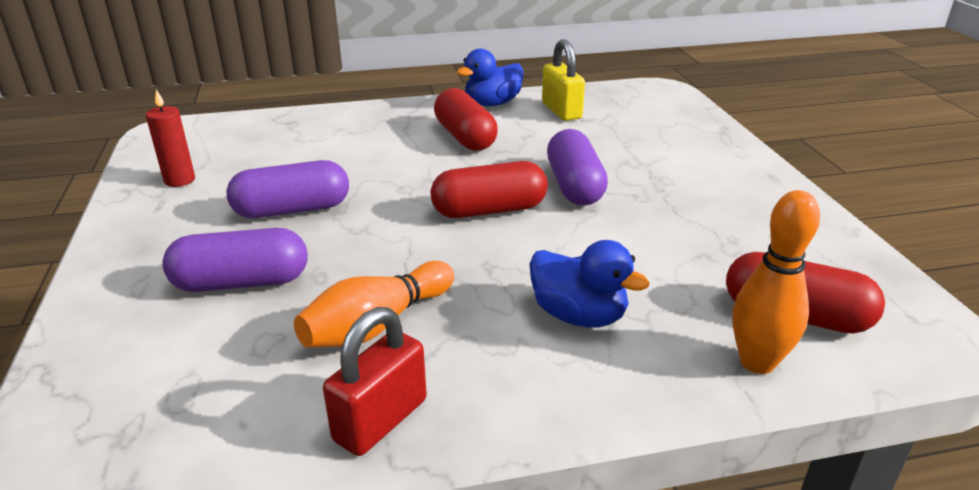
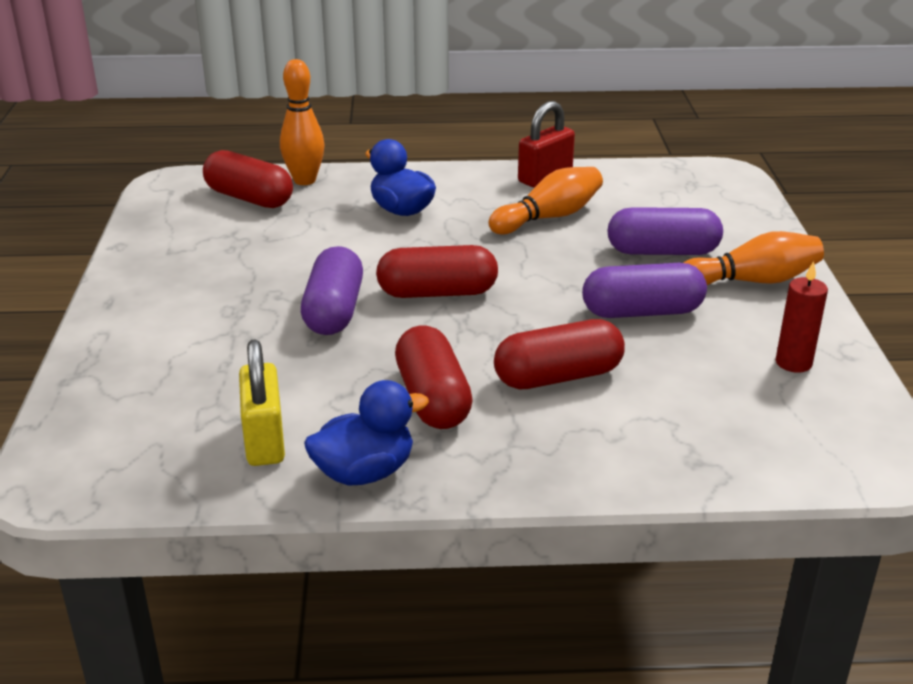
camera: 170 degrees left, 0 degrees up
(159, 253) = (751, 281): none -> orange bowling pin
(375, 156) = (558, 377): none -> red capsule

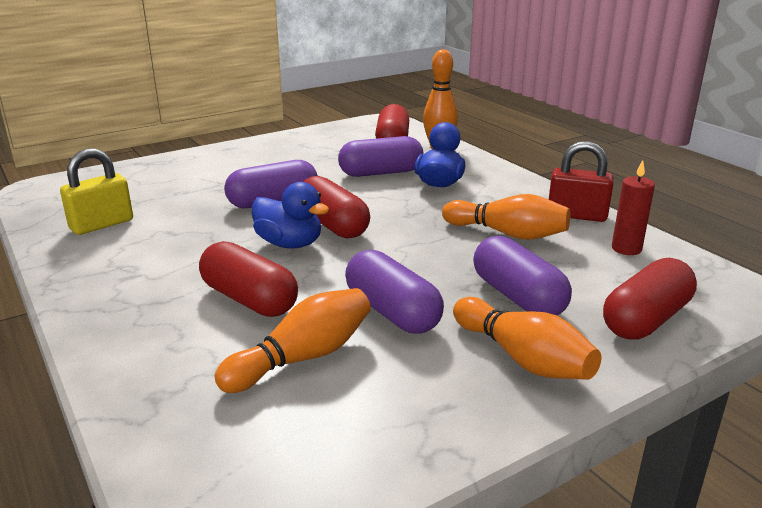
camera: 60 degrees right, 5 degrees down
(333, 230) = (381, 173): none -> purple capsule
(364, 472) = (78, 262): blue duck -> blue duck (289, 244)
(433, 399) = (183, 260): red capsule -> red capsule (646, 319)
(684, 373) = (302, 358): none -> orange bowling pin
(793, 363) = (377, 420): red candle -> red candle (626, 249)

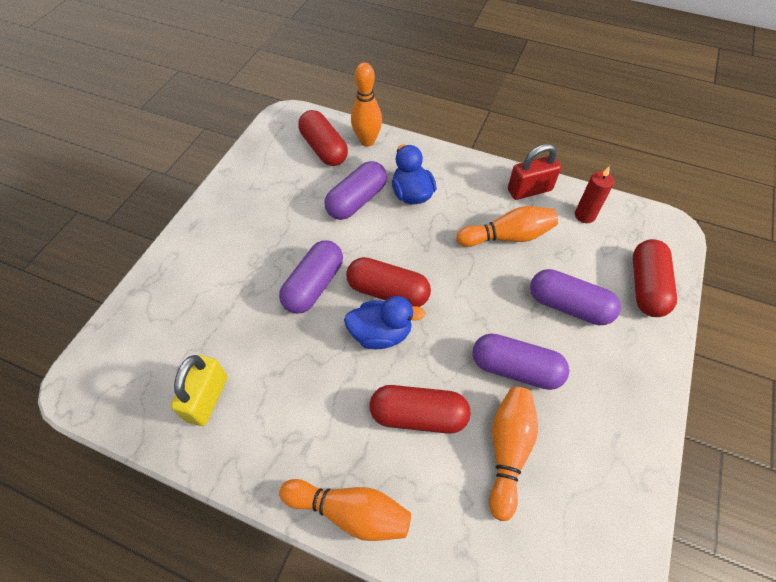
camera: 35 degrees left, 30 degrees up
(522, 358) = (618, 366): orange bowling pin -> orange bowling pin (350, 512)

